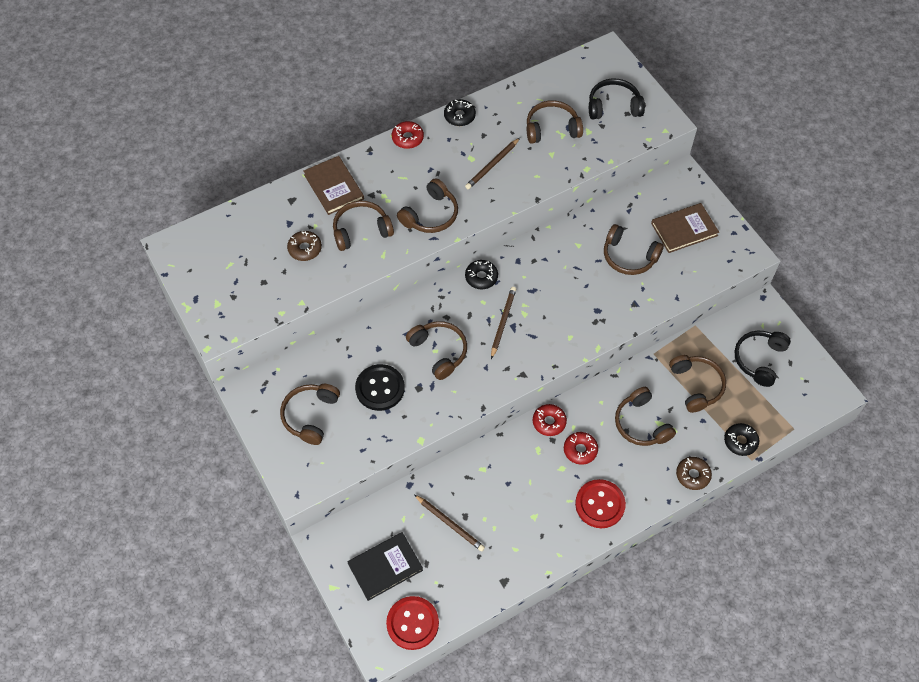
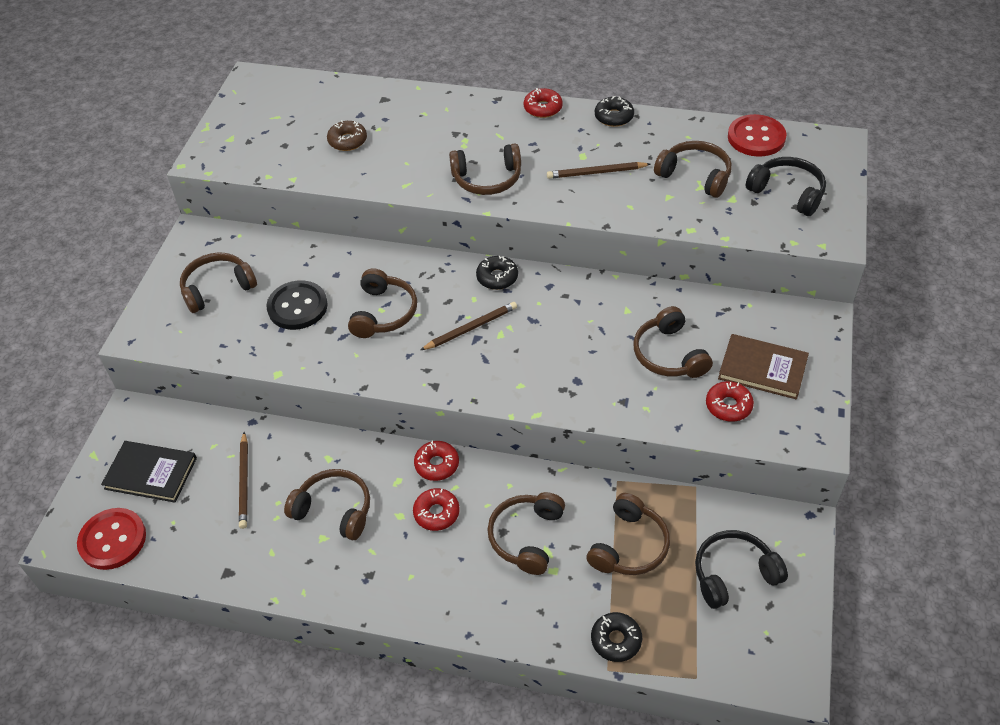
camera: 45 degrees right, 10 degrees down
(334, 187) = (431, 109): brown book -> none
(361, 230) = (411, 155): brown headphones -> brown headphones (334, 510)
(600, 504) = (396, 579): red button -> red button (756, 137)
(689, 265) = (728, 406): none -> red donut
(692, 475) = (523, 630): brown donut -> none

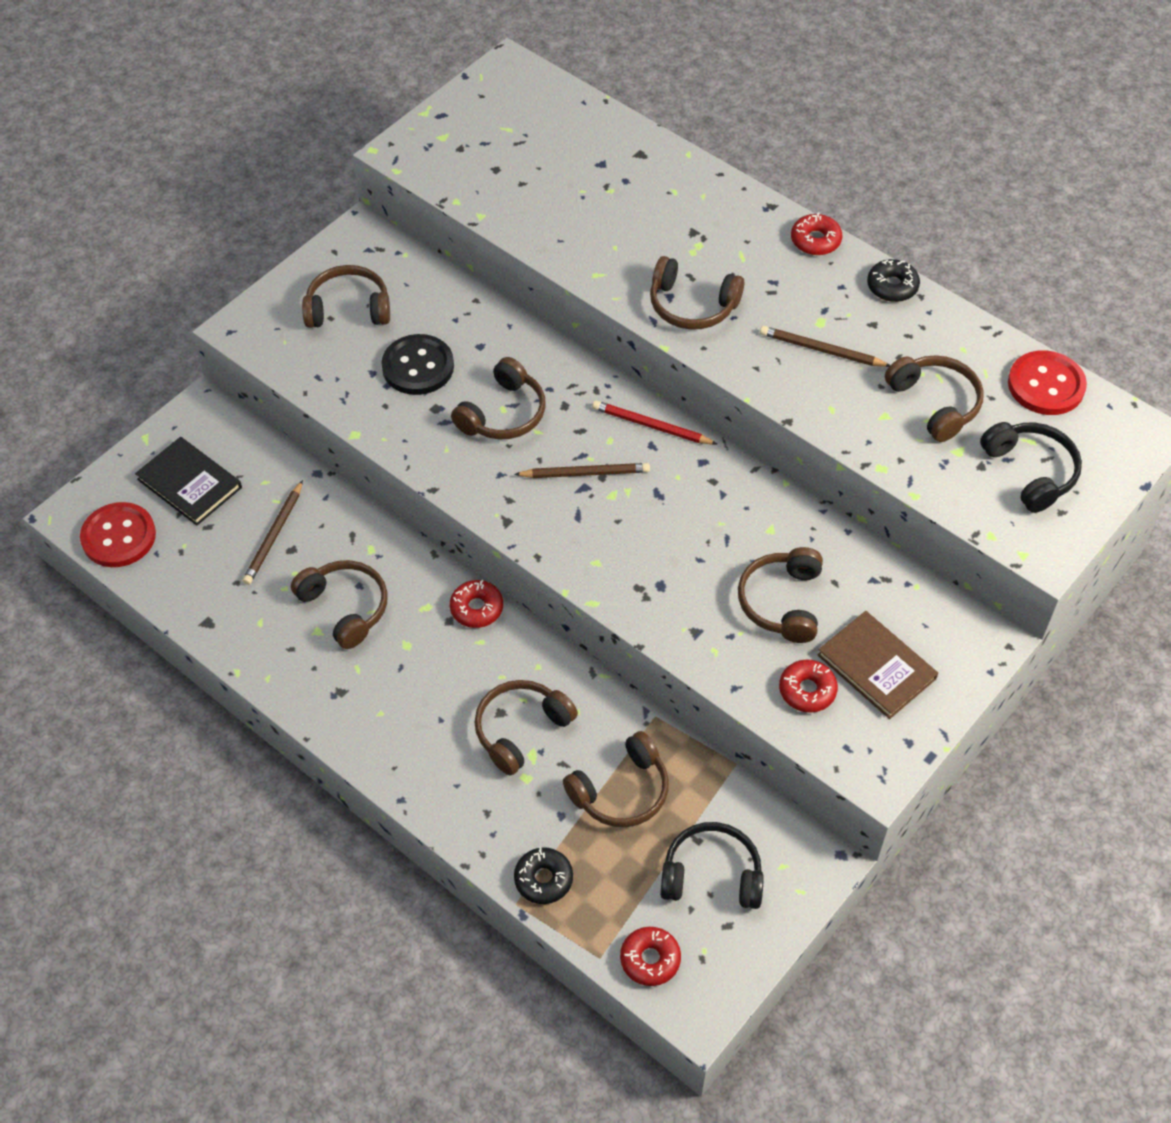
camera: 25 degrees right, 5 degrees up
(347, 141) = (567, 192): brown donut -> none
(436, 513) = (445, 660): red donut -> red donut (650, 959)
(497, 277) = (651, 426): black donut -> red pencil

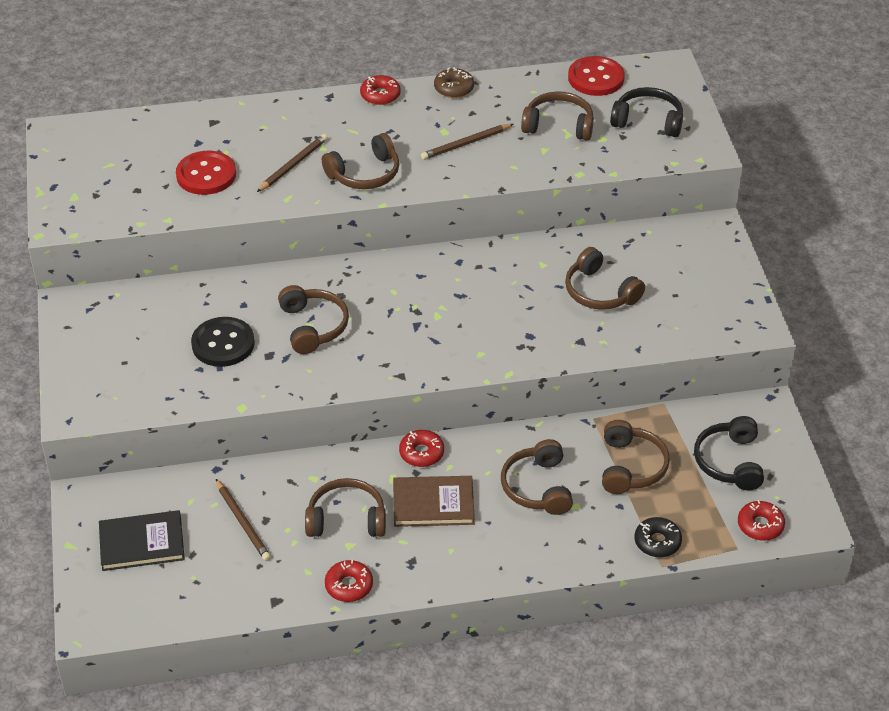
camera: 50 degrees left, 10 degrees down
(119, 537) = (142, 610): red button -> red button (206, 175)
(348, 309) = (128, 349): brown headphones -> none
(585, 473) = (406, 317): brown pencil -> brown pencil (293, 165)
(651, 426) = (405, 267): red pencil -> none
(711, 875) = (729, 462): black headphones -> black headphones turned 45 degrees counterclockwise
(807, 690) = (672, 320): red donut -> red donut (349, 586)
(876, 667) = (686, 282): brown book -> brown book (433, 504)
(892, 286) = (454, 88): black donut -> brown donut

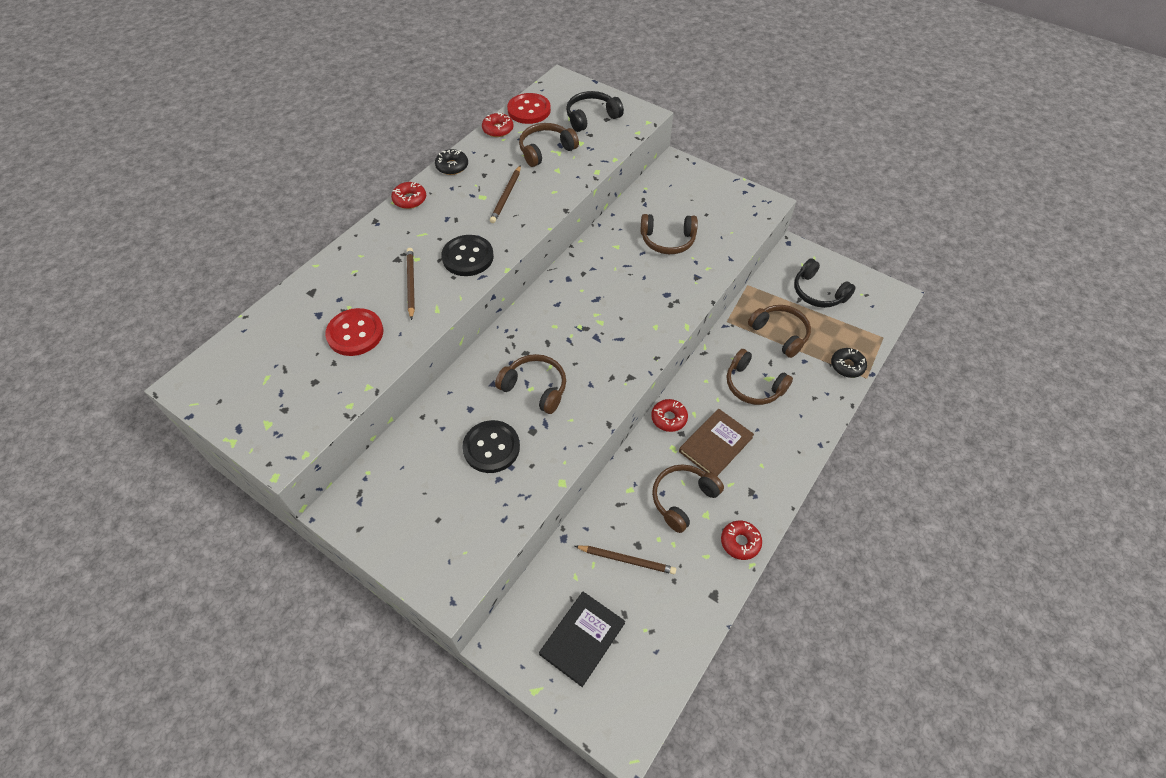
camera: 45 degrees left, 10 degrees up
(365, 174) = (468, 257): brown headphones -> black button
(454, 88) = (452, 166): brown donut -> black donut
(760, 525) = (875, 315): red donut -> red donut (498, 129)

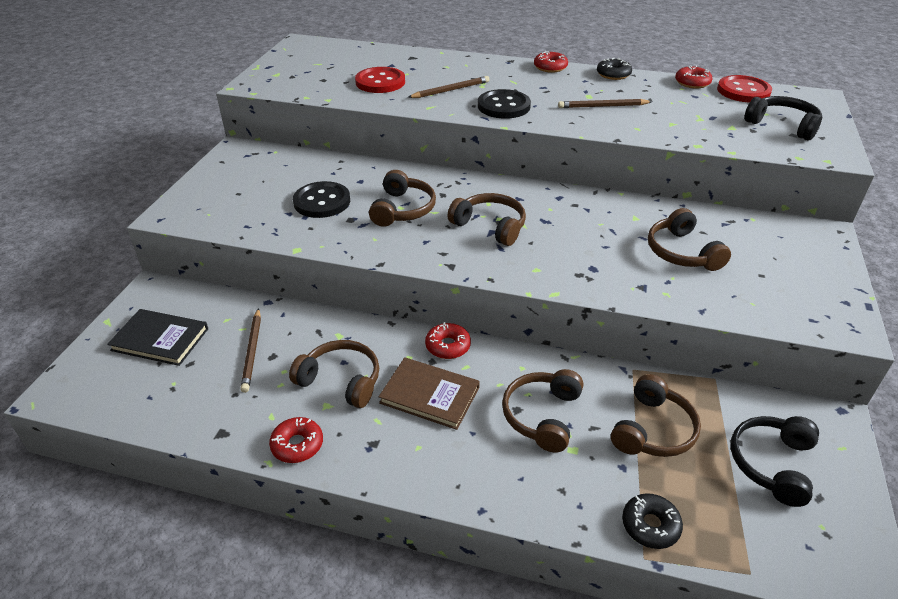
camera: 70 degrees right, 15 degrees down
(546, 150) = (693, 112): brown headphones -> brown headphones (490, 226)

